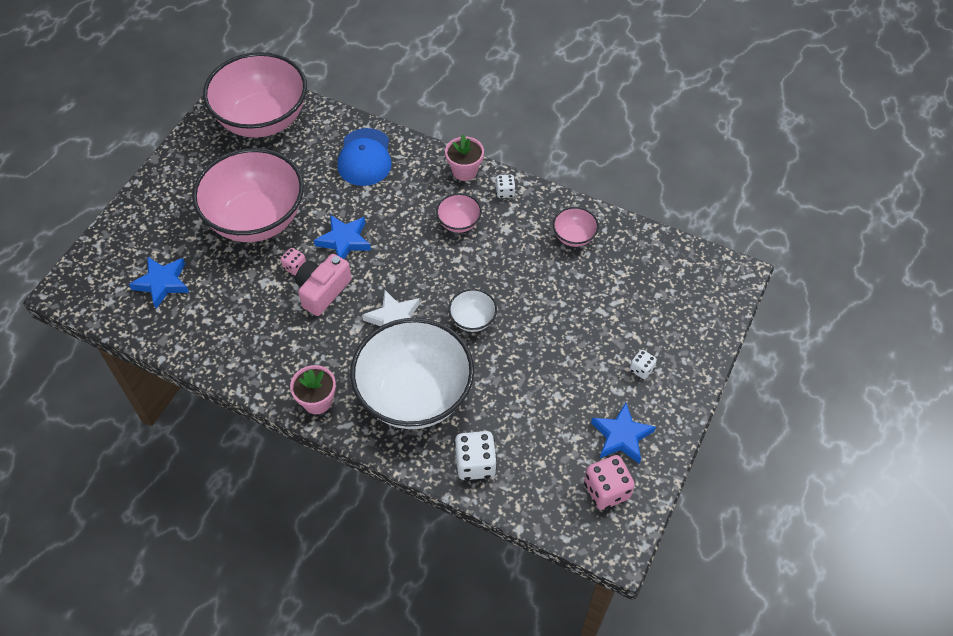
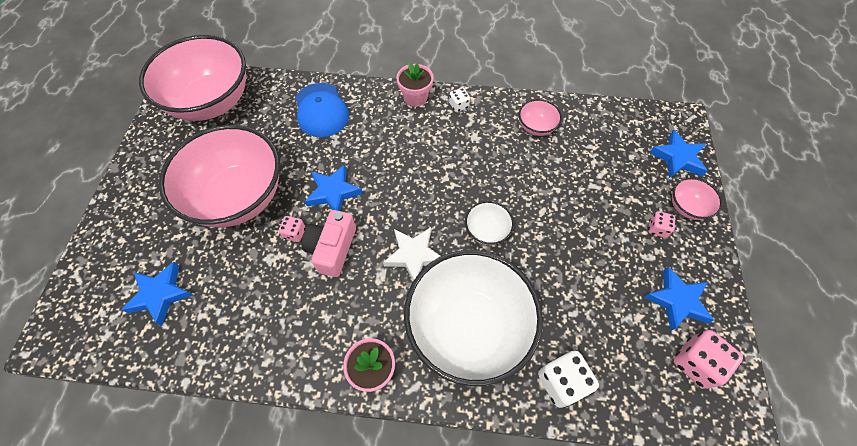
camera: 20 degrees left, 5 degrees up
(459, 223) = (432, 144): pink bowl -> pink bowl (687, 207)
(641, 369) = (657, 229): white dice -> pink dice
(706, 311) = (677, 158): none -> blue star

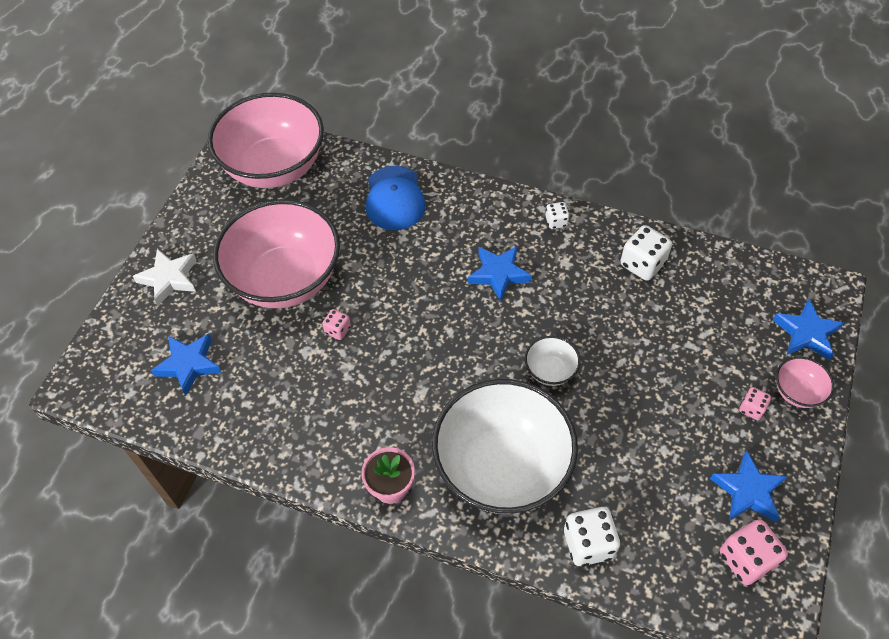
camera: 15 degrees right, 5 degrees down
(332, 249) = (374, 355): pink camera -> none
(333, 192) = (389, 294): blue star -> blue star (499, 274)
(414, 255) = (461, 380): white star -> white star (169, 279)
(415, 97) = (507, 202): pink flower pot -> none
(536, 127) = (642, 264): pink bowl -> white dice

